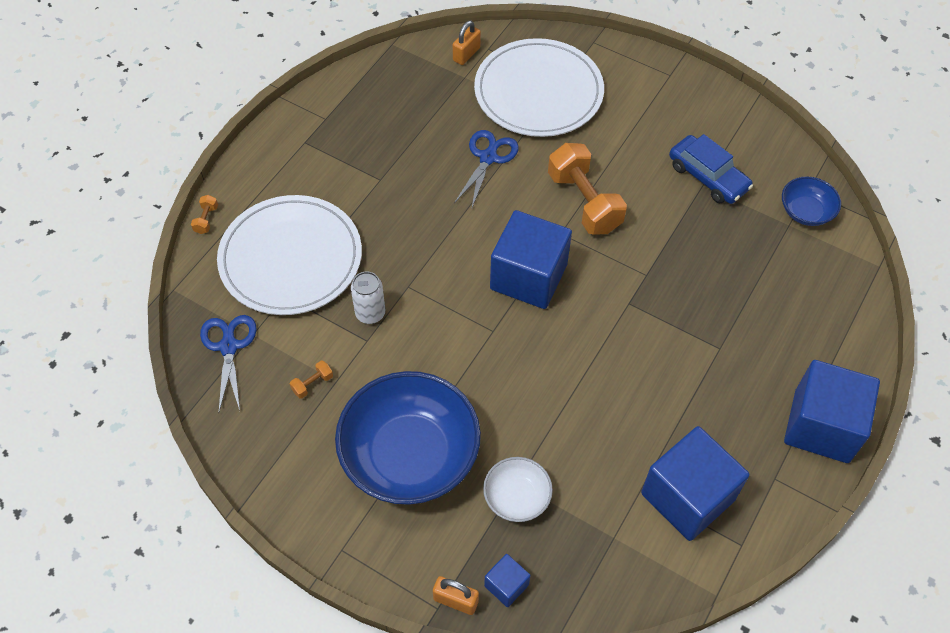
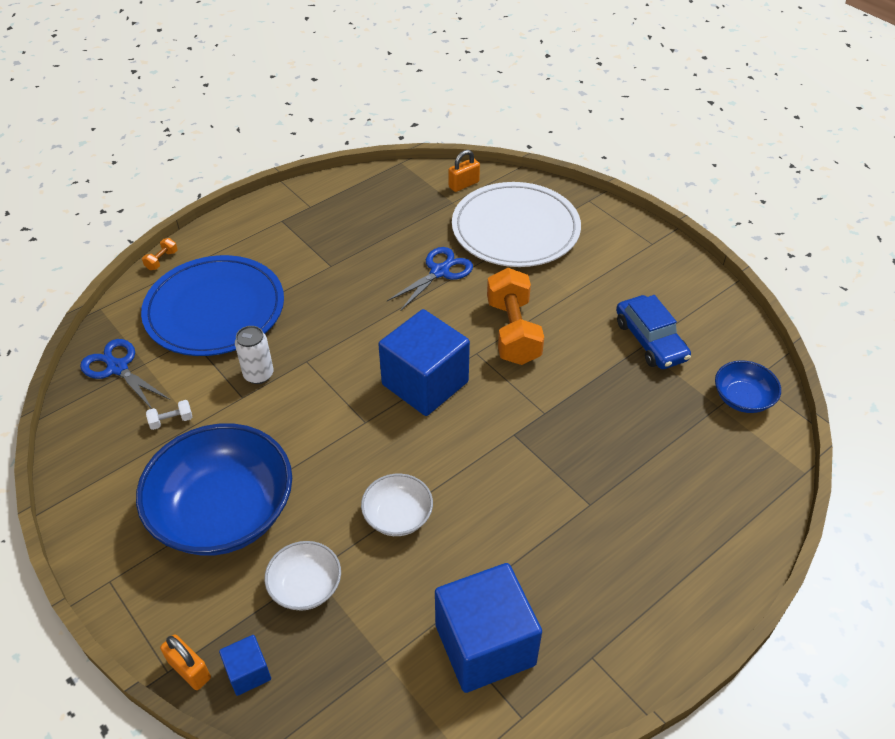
camera: 20 degrees right, 10 degrees down
(229, 347) = (117, 368): blue scissors -> blue scissors turned 60 degrees counterclockwise
(291, 258) = (215, 310): white plate -> blue plate
(312, 384) = (171, 421): orange dumbbell -> white dumbbell
(564, 410) = (398, 516): none -> white bowl
(821, 426) = (670, 618): blue cube -> none

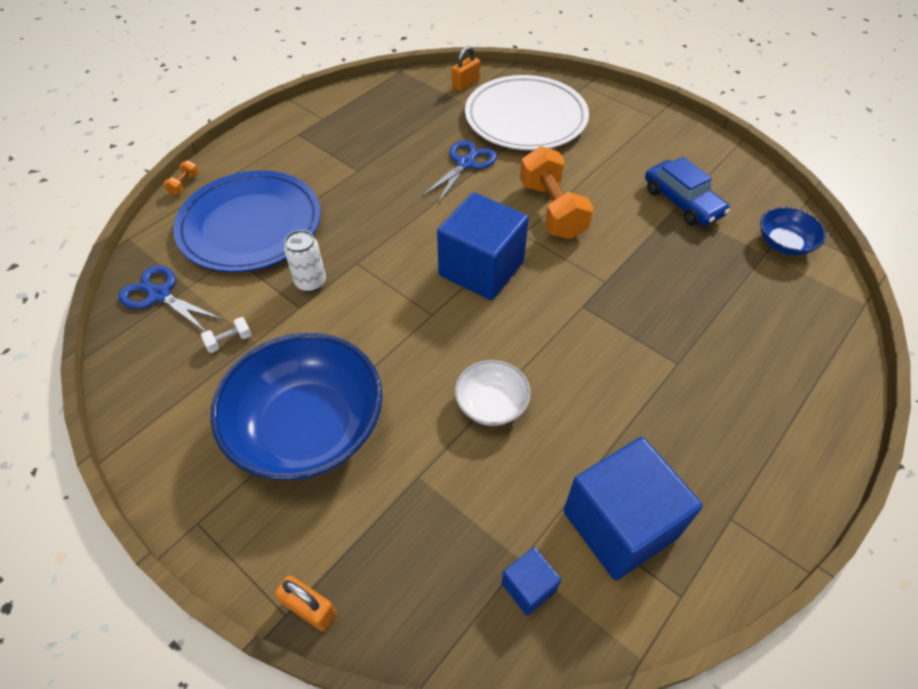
camera: 10 degrees left, 5 degrees up
(248, 672) = (376, 599): blue cube -> blue cube (528, 587)
(305, 586) = (415, 493): white bowl -> none

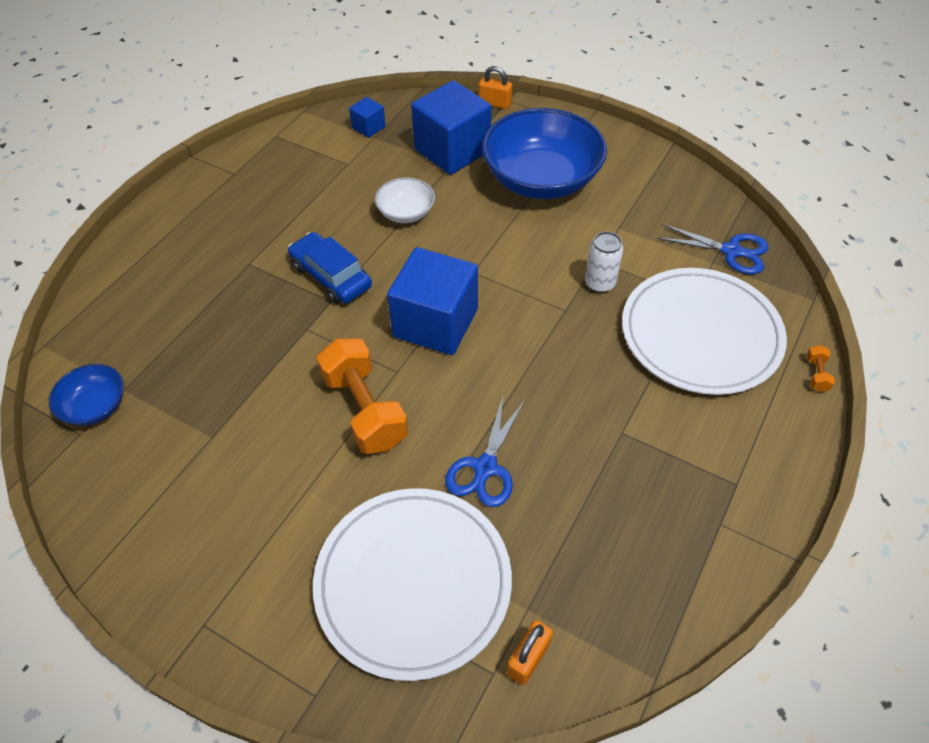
camera: 170 degrees right, 0 degrees up
(229, 341) = (640, 225): white dumbbell -> none
(250, 225) = (700, 334): blue plate -> white plate
(619, 524) = (310, 160): blue cube -> blue cube (452, 150)
(682, 202) = (200, 449): blue car -> blue car (331, 276)

